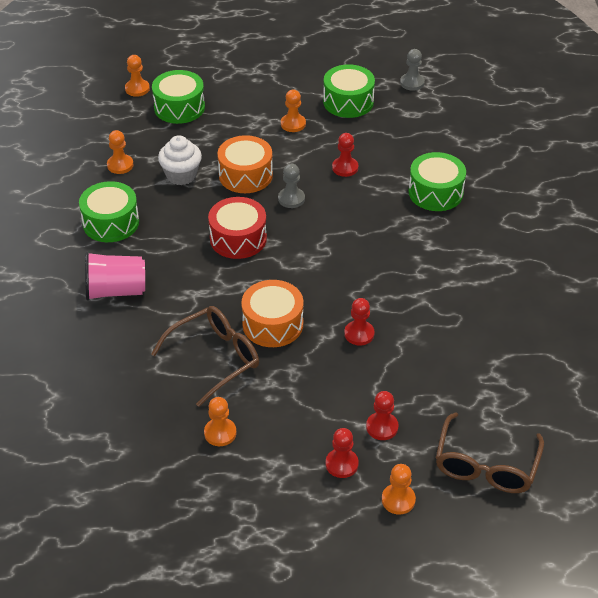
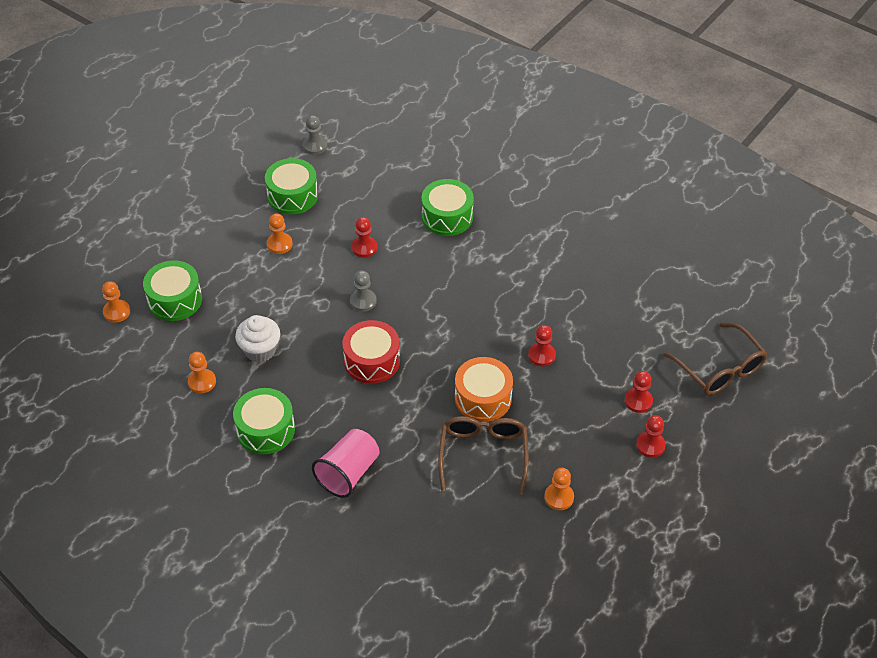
camera: 50 degrees left, 5 degrees up
(245, 175) = (305, 311): orange drum -> none
(398, 500) = (707, 435): orange pawn -> none

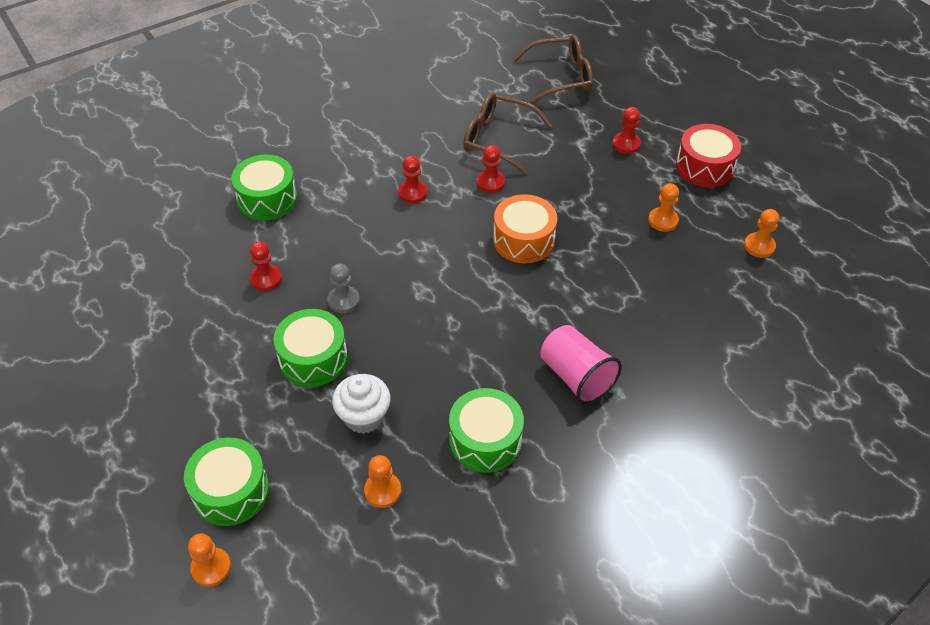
camera: 70 degrees left, 0 degrees up
(279, 244) = (209, 356): orange pawn -> orange pawn (759, 246)
(292, 195) = (139, 324): green drum -> green drum (313, 358)
(315, 146) = (74, 282): grey pawn -> none
(372, 361) = (432, 315): red drum -> red drum (704, 167)
(483, 454) = (593, 259): brown glasses -> brown glasses (497, 139)
(638, 401) = (574, 136): red pawn -> red pawn (412, 193)

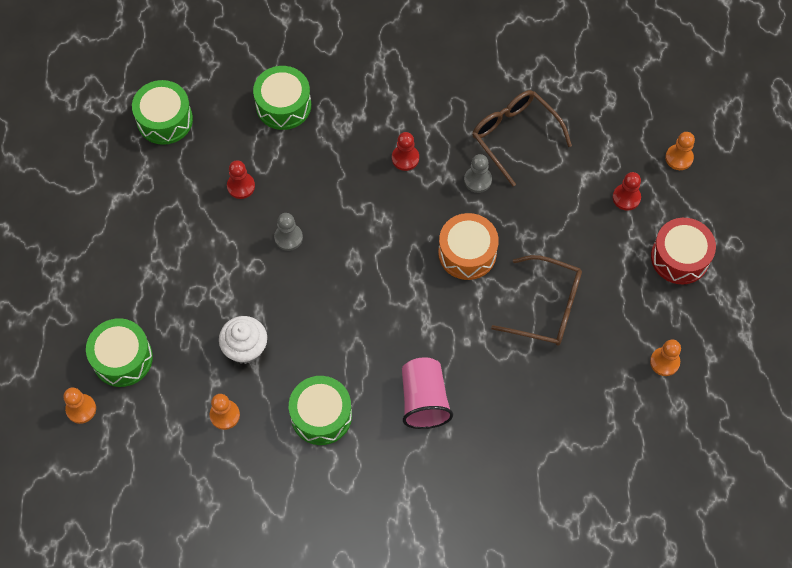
camera: 30 degrees right, 15 degrees up
(313, 358) = (237, 278): green drum -> green drum (165, 120)
(490, 182) = (477, 180): red pawn -> grey pawn
(561, 77) = (620, 92): brown glasses -> brown glasses (547, 307)
(663, 220) = (599, 294): orange pawn -> orange pawn (679, 158)

